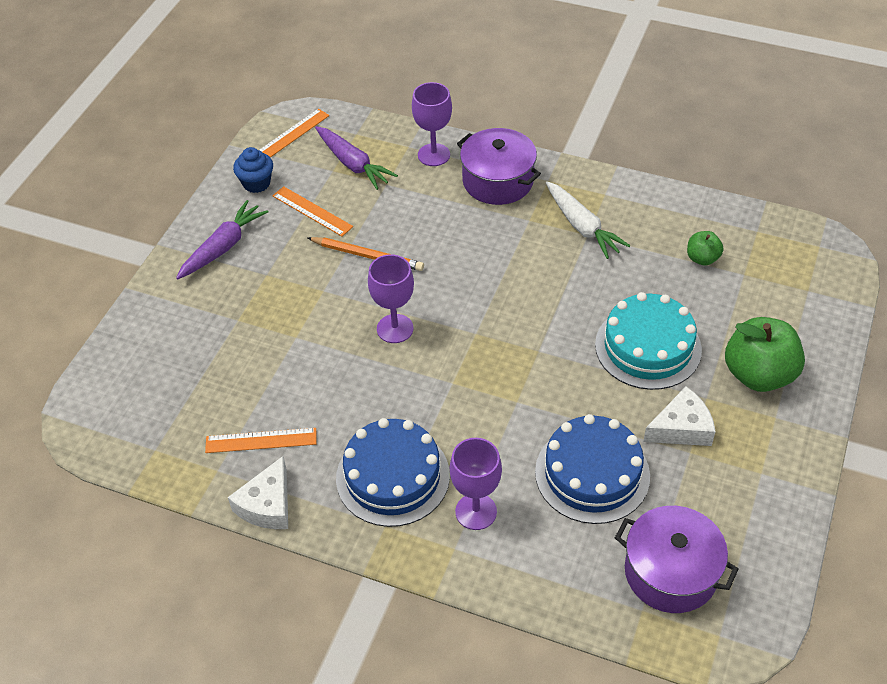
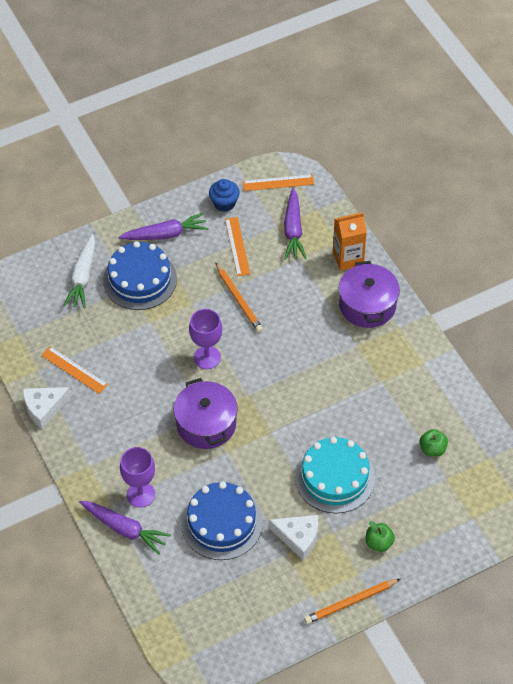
camera: 40 degrees right, 5 degrees up
(393, 476) = (119, 442): blue cake -> blue cake (140, 279)
(433, 155) = (348, 258): purple goblet -> orange carton
(499, 561) = (124, 529): none -> purple carrot
(582, 226) = (384, 374): white carrot -> white carrot (82, 277)
(670, 572) = (203, 605): purple pot -> purple pot (206, 424)
(758, 374) = (379, 543): green apple -> green apple, size x0.51
(801, 449) = (350, 602): none -> orange pencil

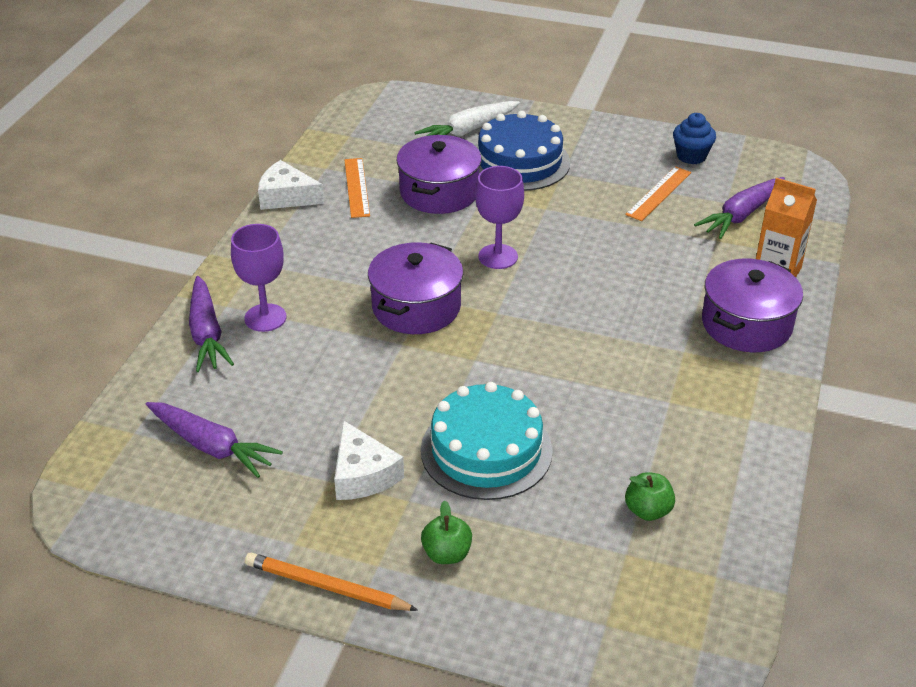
camera: 45 degrees right, 15 degrees down
(123, 337) = (439, 192): none -> purple pot
(165, 234) = (595, 145): purple carrot -> purple carrot (211, 446)
(222, 523) = (304, 399): blue cake -> none
(238, 299) = (599, 233): orange pencil -> none
(278, 183) = (775, 172): orange ruler -> none

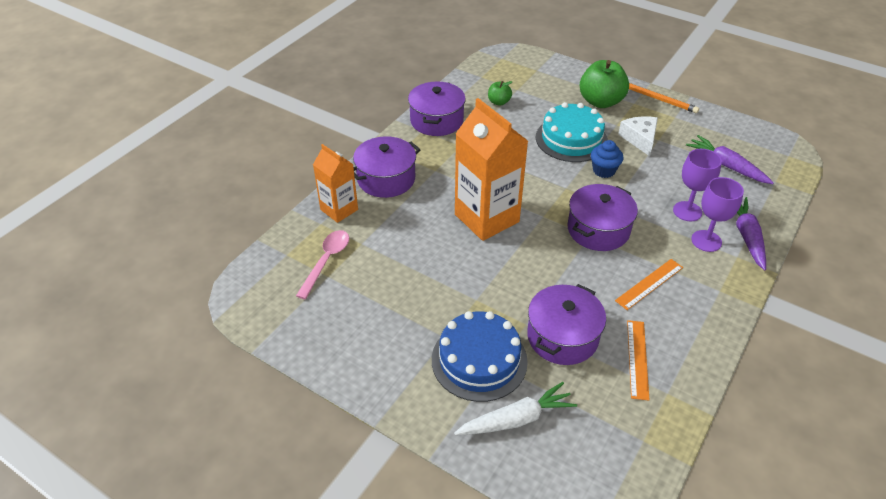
camera: 165 degrees left, 5 degrees up
(286, 196) = (703, 360): white cheese -> none
(447, 554) = (600, 102): green apple -> green apple, size x1.98
(498, 256) = (530, 260): purple goblet -> purple goblet (687, 211)
(573, 296) = (486, 218): none -> orange carton
(659, 193) = (376, 296): orange ruler -> orange ruler (649, 284)
(691, 156) = (321, 334): blue cupcake -> blue cupcake (604, 170)
(738, 443) = (436, 120): none -> purple pot
(741, 215) = (326, 261): purple carrot -> pink spoon

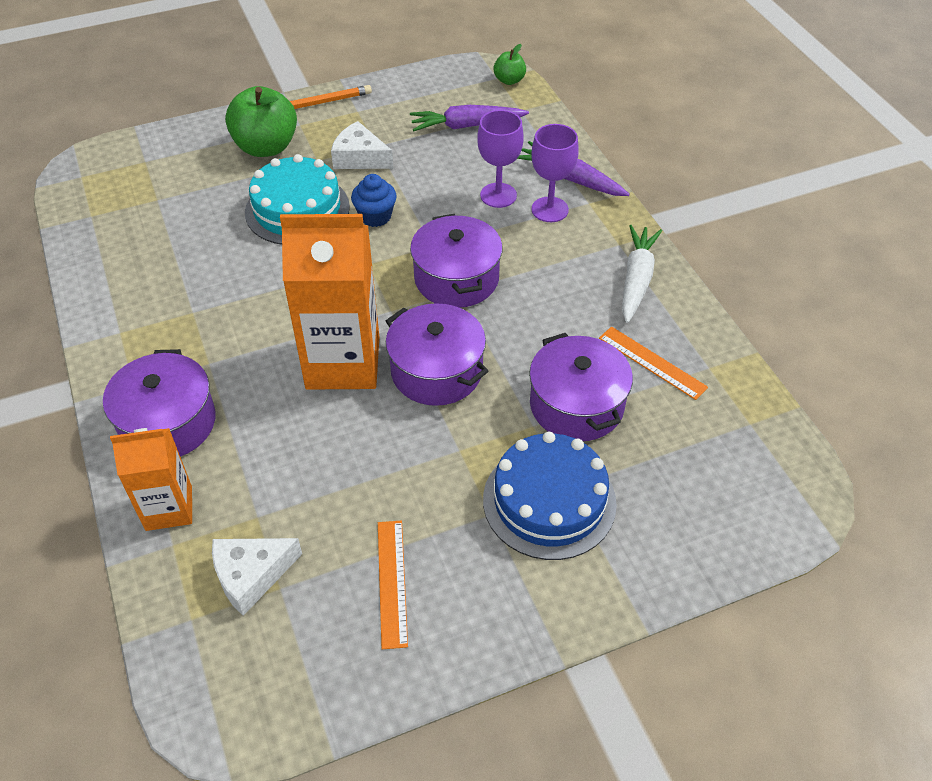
camera: 55 degrees left, 5 degrees up
(326, 261) = (251, 575): pink spoon -> white cheese
(436, 120) = (119, 307): purple pot -> purple pot (436, 371)
(499, 102) = (159, 229): green apple -> green apple (509, 80)
(516, 419) = (653, 515): white carrot -> white carrot (636, 279)
(649, 284) = (566, 289): orange ruler -> orange ruler (392, 582)

